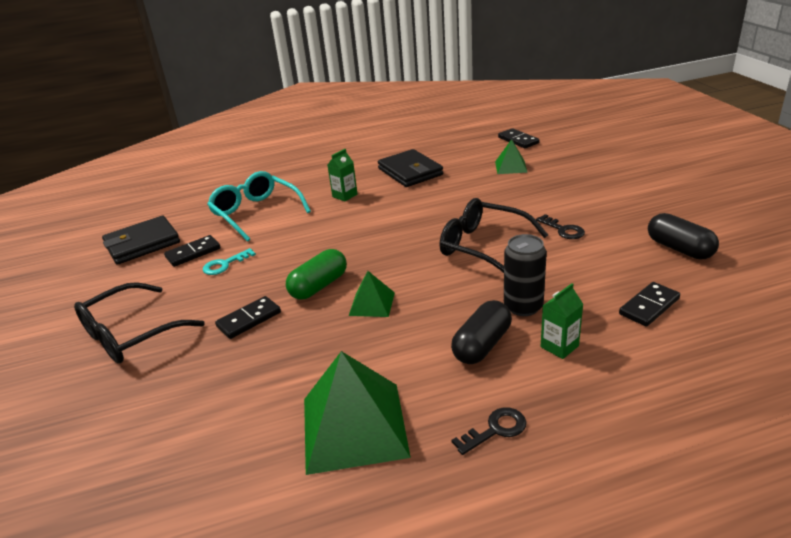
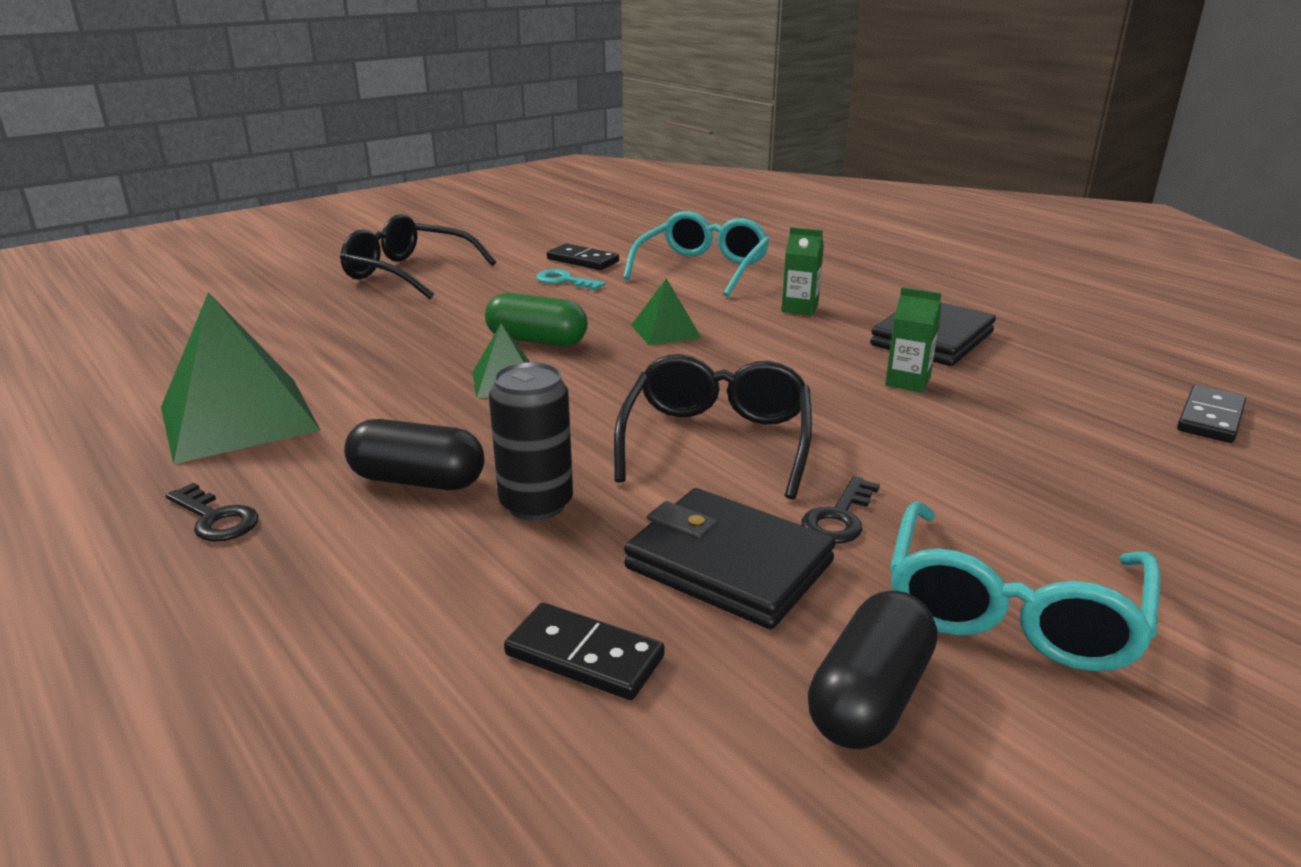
camera: 65 degrees right, 5 degrees down
(142, 244) = (589, 235): black wallet -> black wallet (728, 565)
(249, 319) = (449, 318): black domino -> none
(511, 166) = (1066, 426): green pyramid -> green pyramid (666, 331)
(559, 346) = (424, 554): green carton -> green carton (907, 382)
(634, 211) = (1011, 610): none -> turquoise glasses

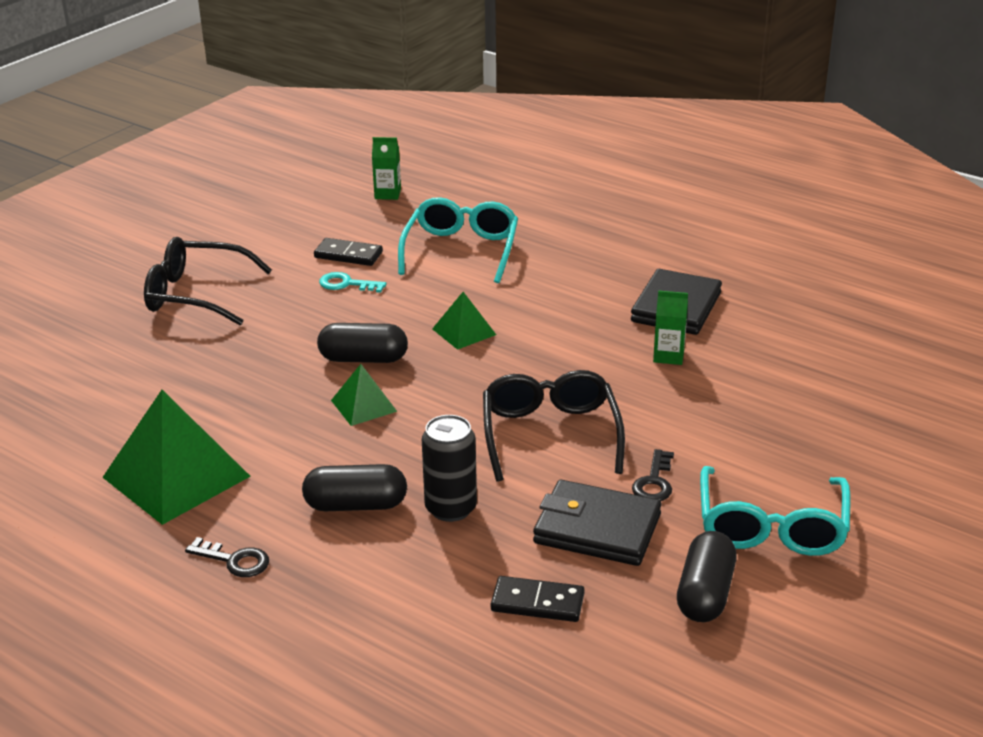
camera: 15 degrees left, 5 degrees up
(537, 340) = (363, 359): green capsule -> black capsule
(799, 308) = (562, 288): green carton -> green carton (387, 194)
(1210, 418) = (880, 356): black domino -> none

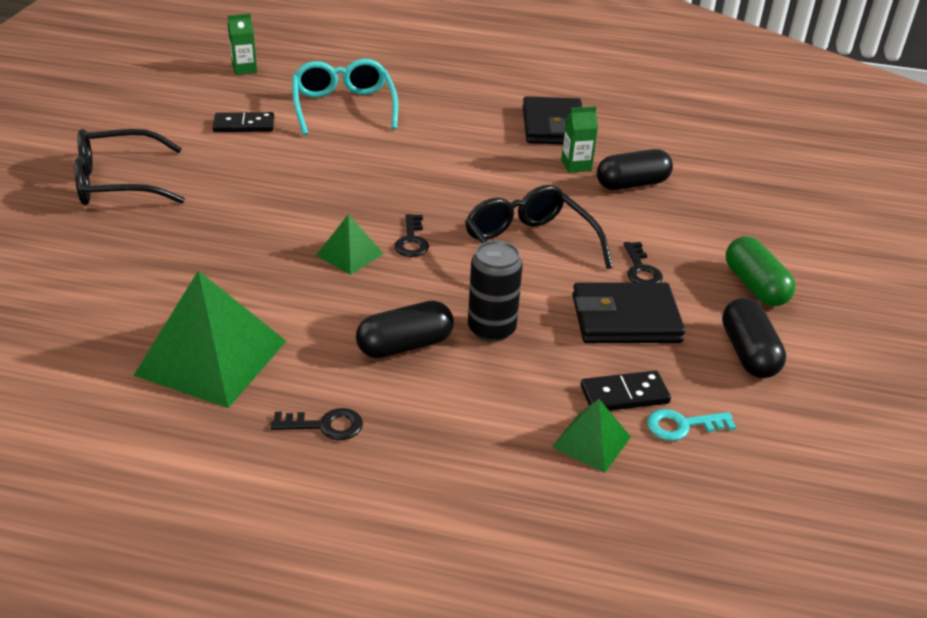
camera: 25 degrees left, 5 degrees up
(346, 284) = (259, 150): turquoise key -> turquoise key (682, 425)
(363, 359) = (320, 213): black capsule -> black capsule (632, 184)
(433, 404) = (411, 241): none -> black key
(464, 331) = (394, 174): green pyramid -> green pyramid (591, 441)
(771, 527) = (755, 286): turquoise glasses -> green capsule

